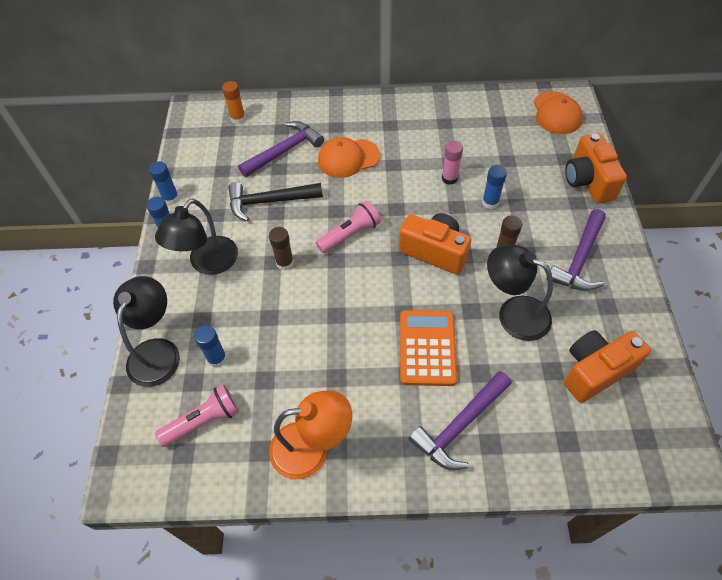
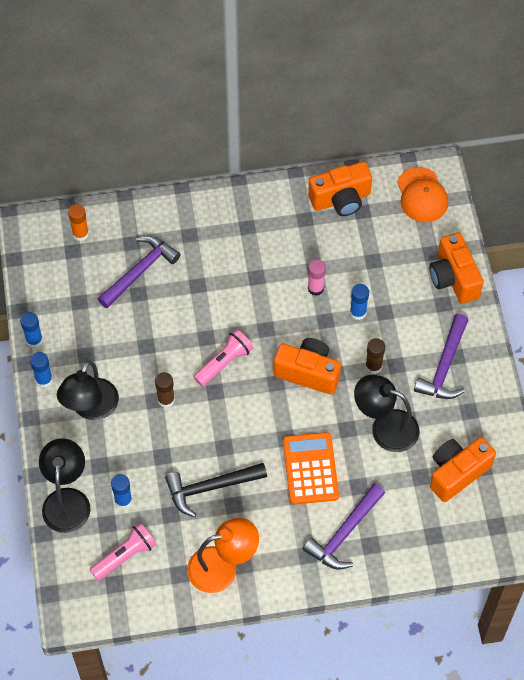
camera: 10 degrees left, 5 degrees up
(269, 202) = (137, 334): black hammer -> black hammer (210, 488)
(348, 158) = (209, 274): orange cap -> none
(479, 110) = (341, 199): none -> orange camera

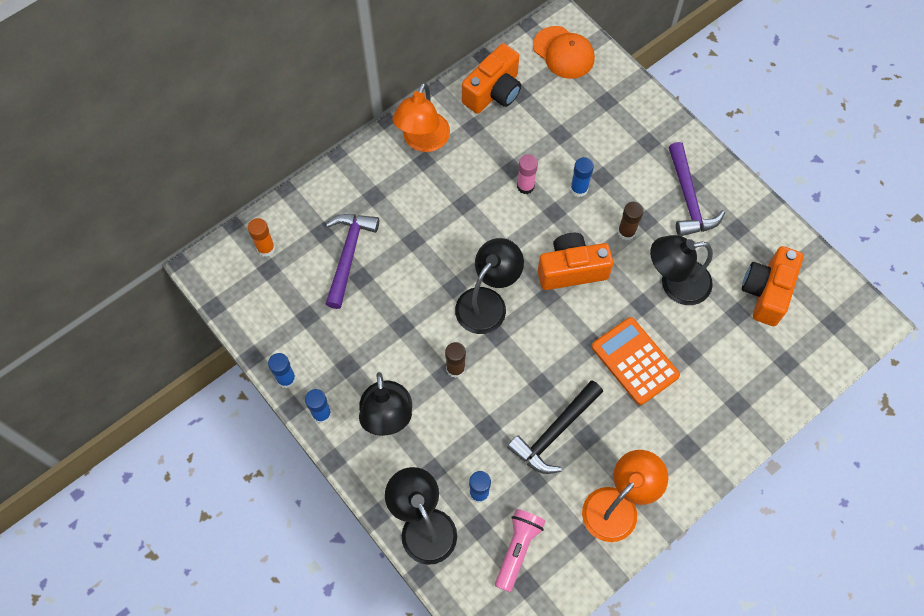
camera: 30 degrees left, 5 degrees up
(224, 362) = (487, 302): pink flashlight -> black lamp
(256, 211) = (423, 141): none -> orange lamp
(344, 533) = (707, 406): purple hammer -> none
(453, 278) = (642, 114): orange camera -> none

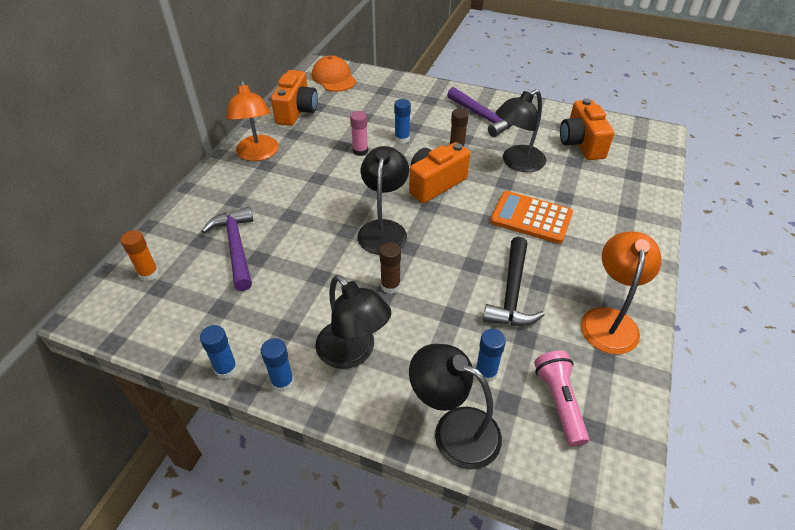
camera: 30 degrees left, 20 degrees down
(563, 53) = (334, 78): orange cap -> orange cap turned 135 degrees counterclockwise

